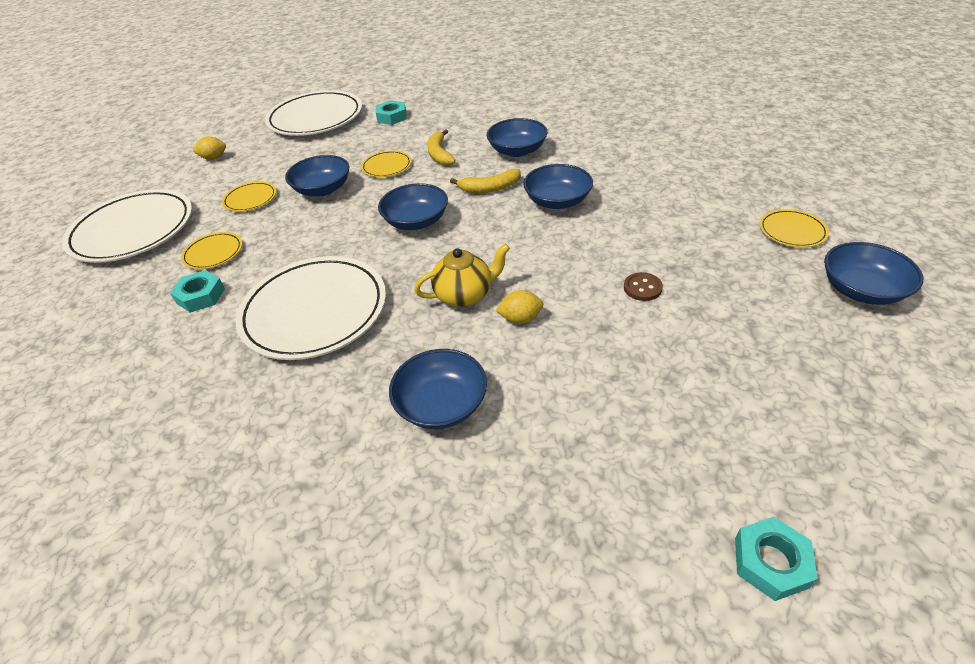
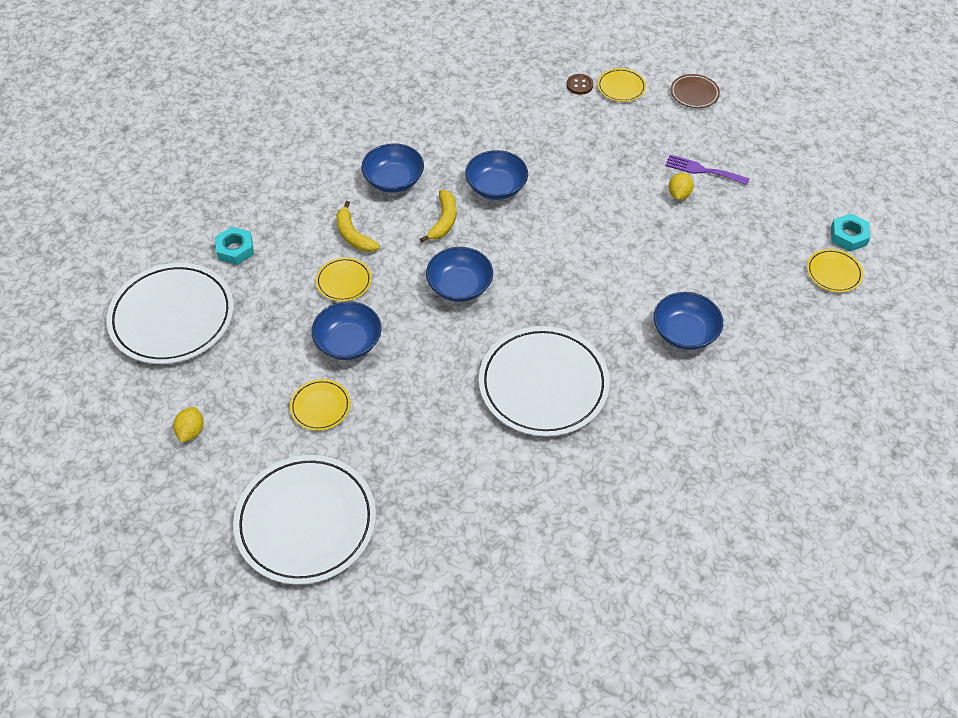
camera: 70 degrees left, 10 degrees up
(201, 296) = (470, 465): turquoise nut -> none
(213, 253) = (404, 449): yellow plate -> yellow plate (833, 272)
(439, 154) = (354, 235): yellow banana -> yellow banana turned 45 degrees clockwise
(465, 295) = (581, 285): yellow teapot -> none
(520, 318) = (626, 263): yellow lemon -> yellow lemon (679, 194)
(642, 288) = (632, 187): brown button -> brown button (579, 85)
(733, 338) = (702, 170): none -> purple fork
(861, 290) = (694, 93): blue bowl -> brown plate

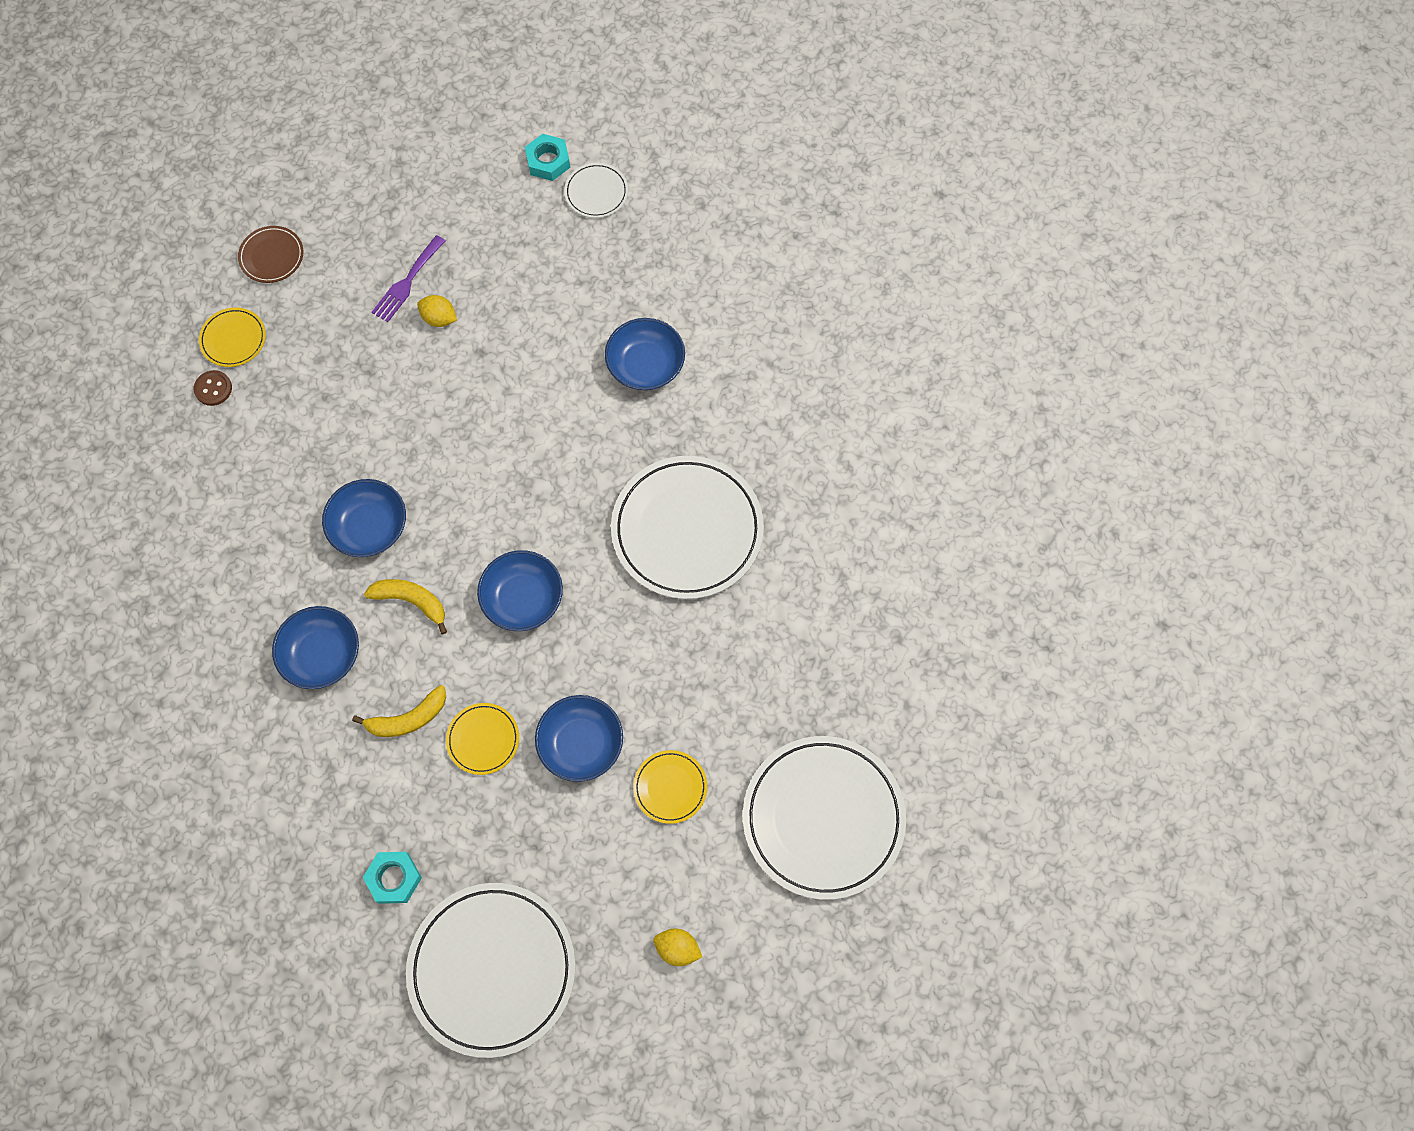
camera: 80 degrees left, 15 degrees up
(833, 272) = (596, 192): yellow plate -> white plate

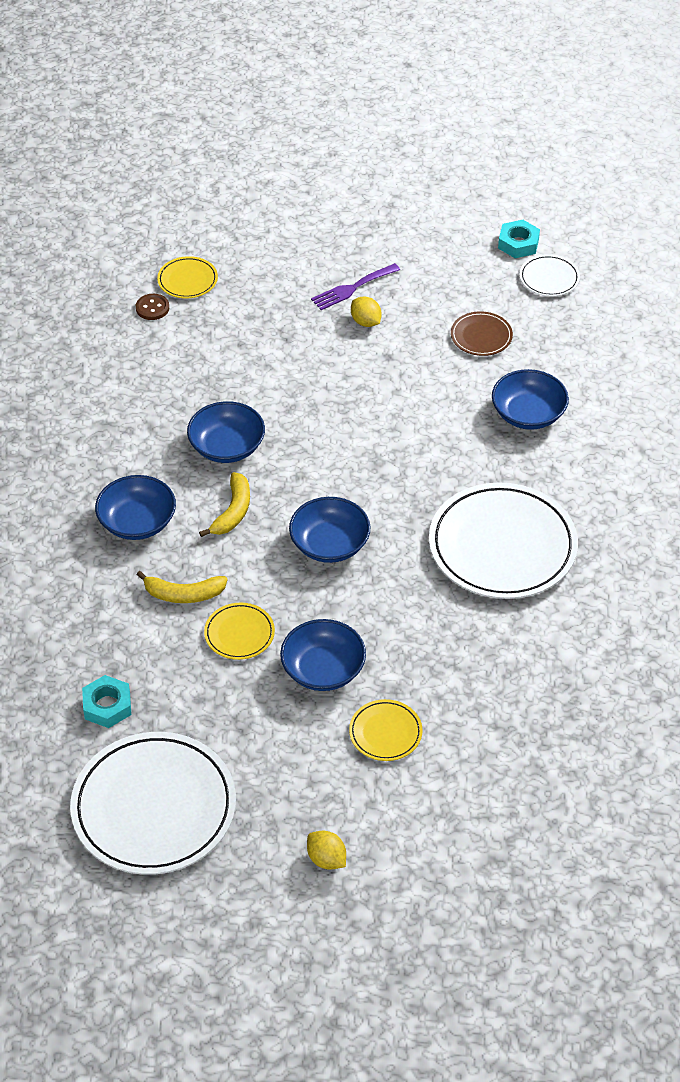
camera: 25 degrees right, 20 degrees down
(272, 256) = (250, 235): brown plate -> brown plate (481, 336)
(411, 601) = (233, 511): yellow banana -> yellow banana turned 60 degrees clockwise
(823, 818) = (514, 811): white plate -> none

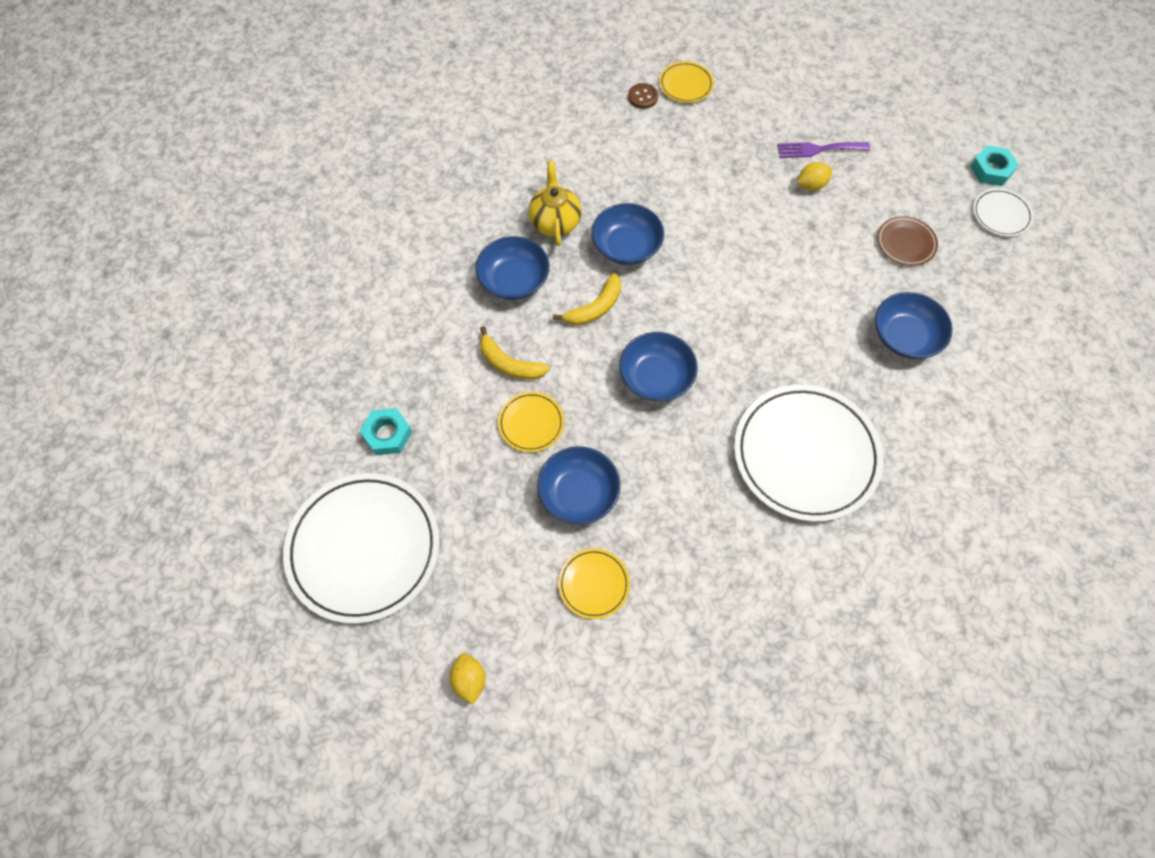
camera: 30 degrees right, 15 degrees up
(142, 454) = (555, 222): none -> yellow teapot
(365, 322) = (811, 185): yellow lemon -> yellow lemon turned 75 degrees clockwise

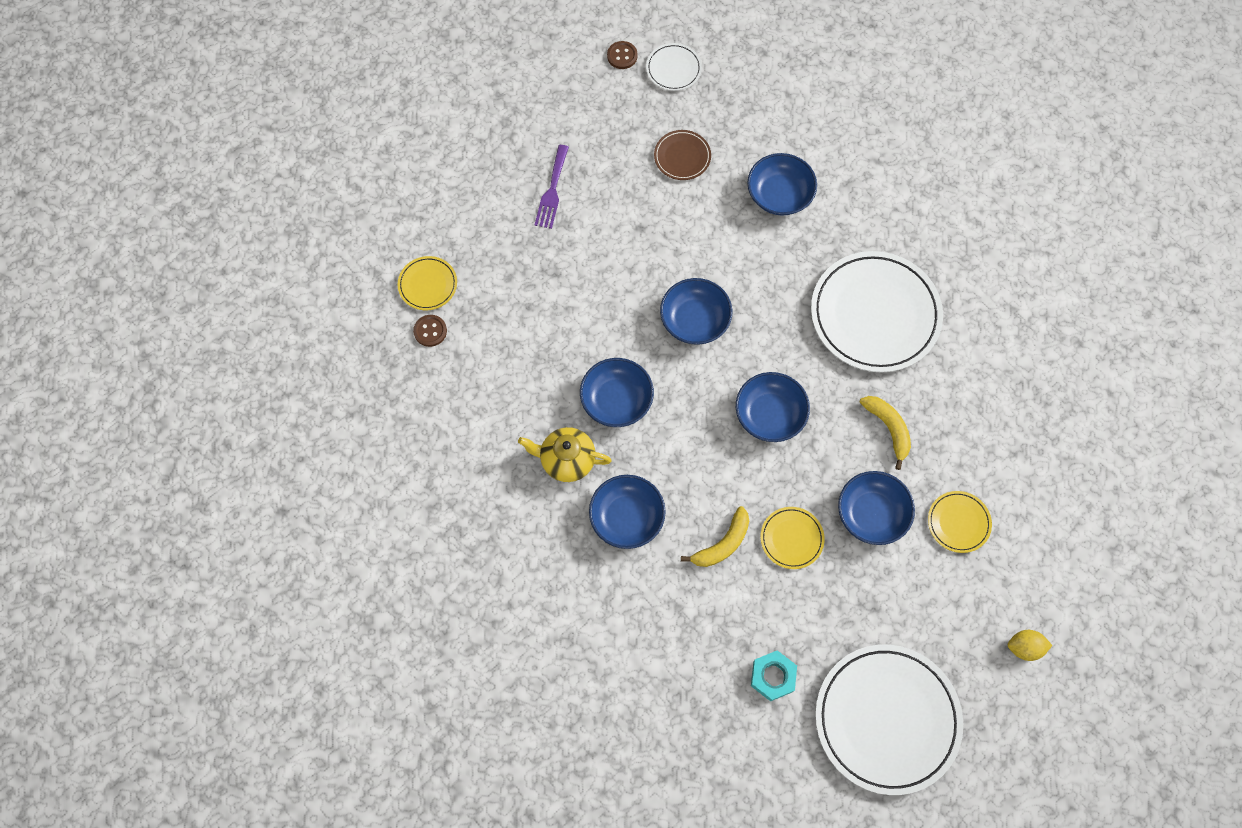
camera: 75 degrees left, 5 degrees up
(595, 308) = (680, 448): yellow banana -> yellow banana (888, 428)
(732, 291) = (695, 320): none -> blue bowl
(811, 185) = (593, 211): yellow lemon -> none
(991, 170) = (622, 56): turquoise nut -> brown button

